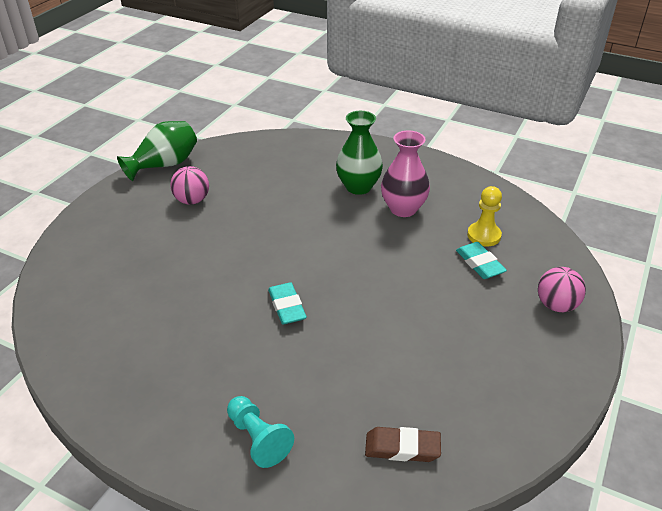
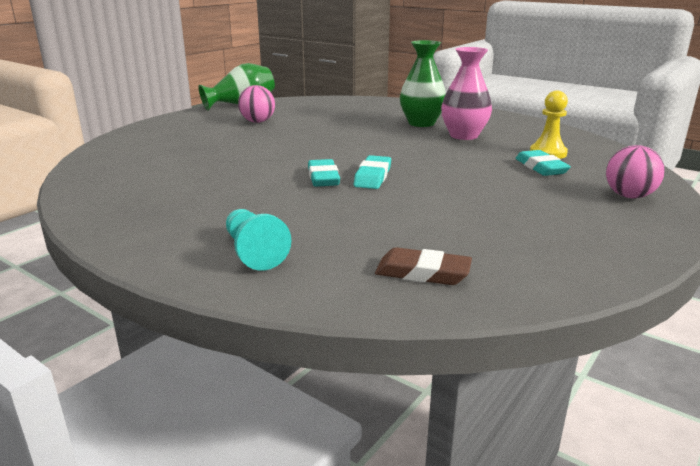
camera: 10 degrees right, 15 degrees down
(332, 299) = (373, 177): none -> turquoise eraser

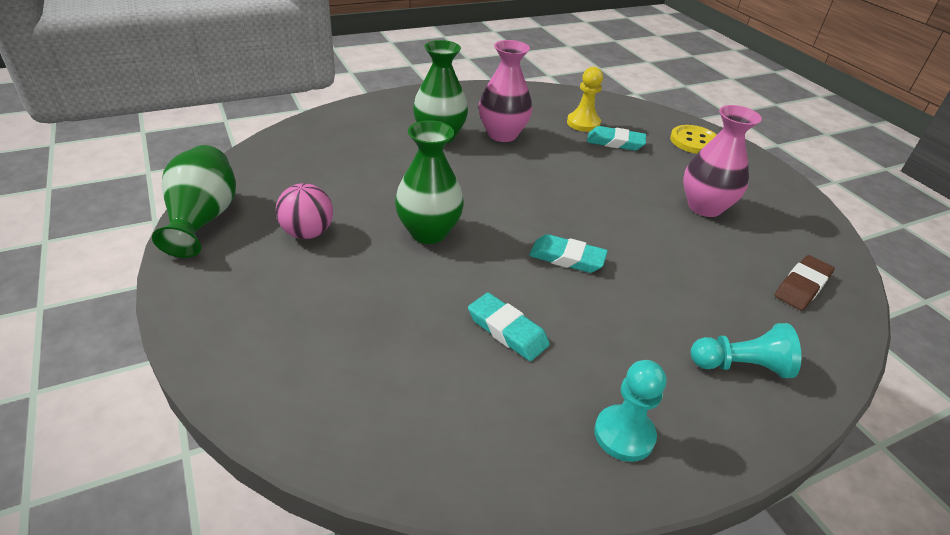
camera: 65 degrees left, 15 degrees up
(139, 220) = (624, 434): none -> turquoise pawn
(297, 142) = (428, 232): none -> green vase
(373, 177) = (583, 228): turquoise eraser -> turquoise eraser (507, 330)
(496, 214) = (704, 207): none -> pink vase
(629, 196) = (694, 141): pink ball -> yellow button

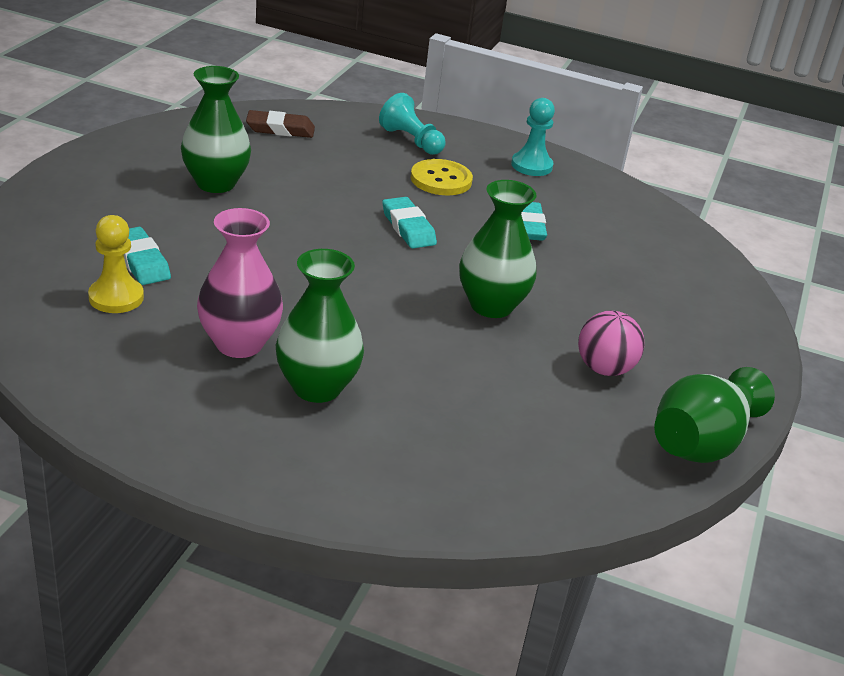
camera: 135 degrees left, 5 degrees down
(694, 141) = (61, 213): yellow button -> yellow button (441, 180)
(704, 207) = (216, 183): pink vase -> green vase

